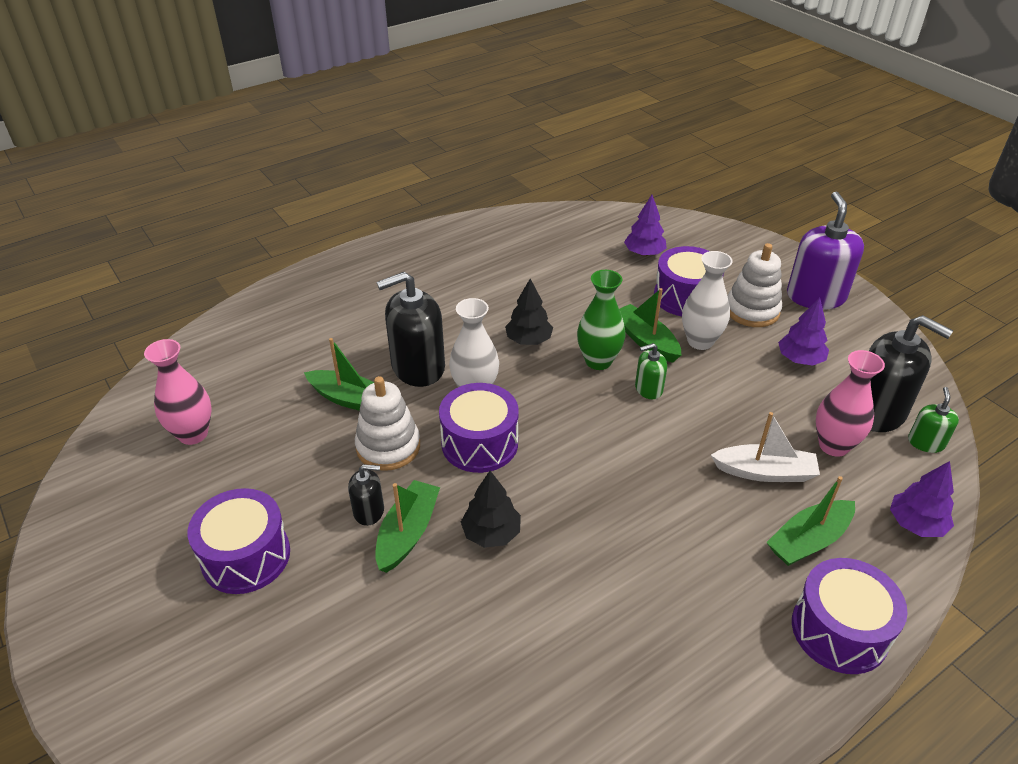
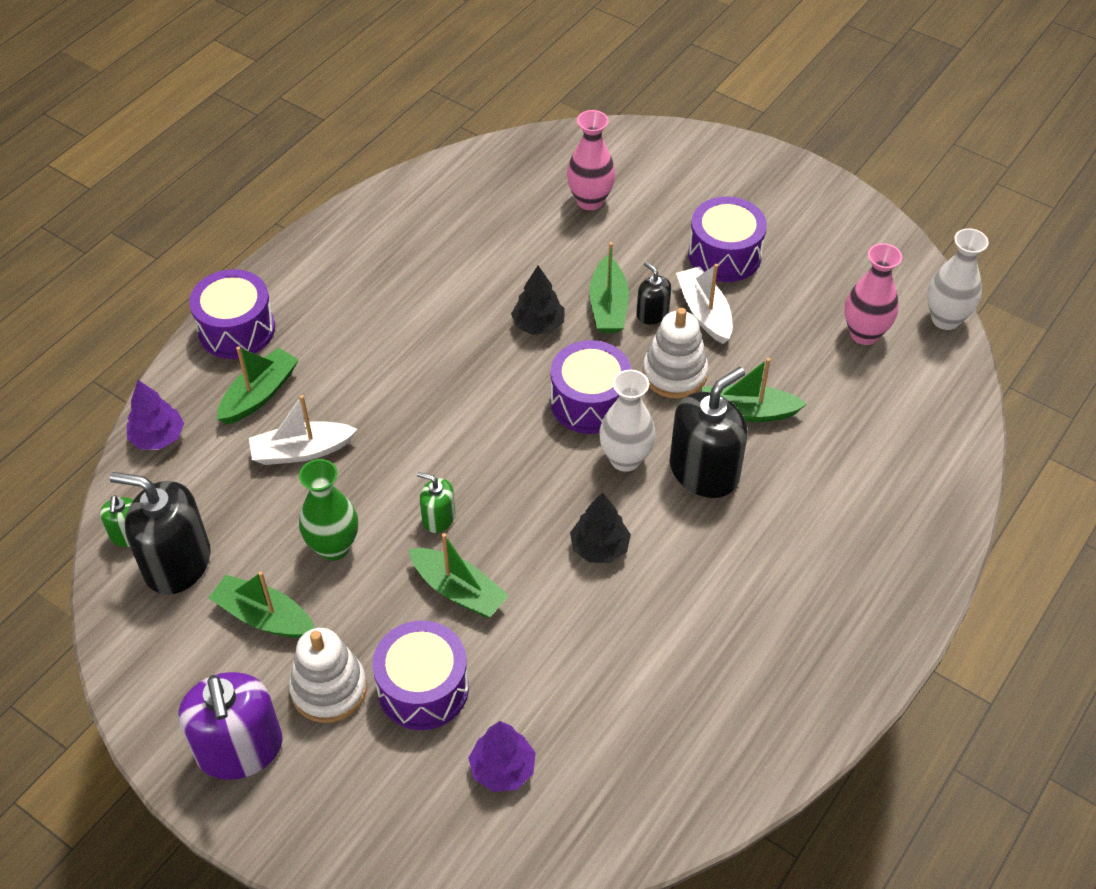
camera: 160 degrees right, 10 degrees up
(317, 497) = (704, 312): none -> white boat
(369, 511) = (652, 313): black soap dispenser -> black soap dispenser turned 75 degrees clockwise
(598, 361) = (506, 540): green vase -> green vase (333, 547)
(648, 389) = (438, 518): green soap dispenser -> green soap dispenser turned 120 degrees counterclockwise
(700, 341) = (391, 610): white vase -> white vase (945, 319)
(800, 359) = (264, 617): purple tree -> green boat
(833, 445) = (230, 502): pink vase -> pink vase (590, 201)

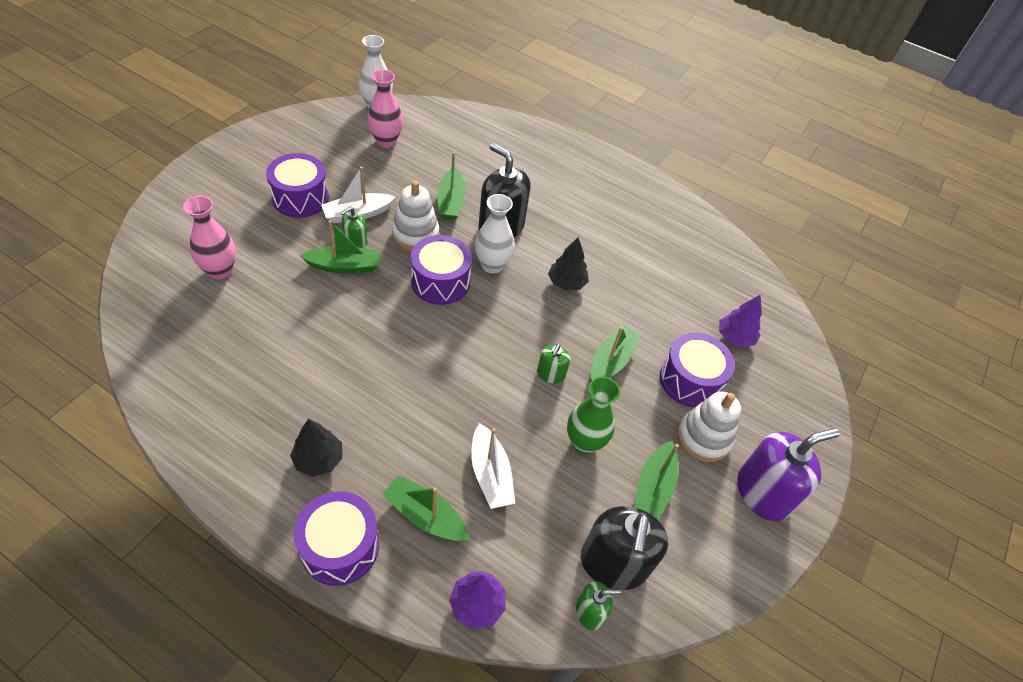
camera: 100 degrees left, 0 degrees up
(538, 325) = (359, 309): black tree -> black tree (318, 459)
(652, 313) = (355, 242): black soap dispenser -> green soap dispenser

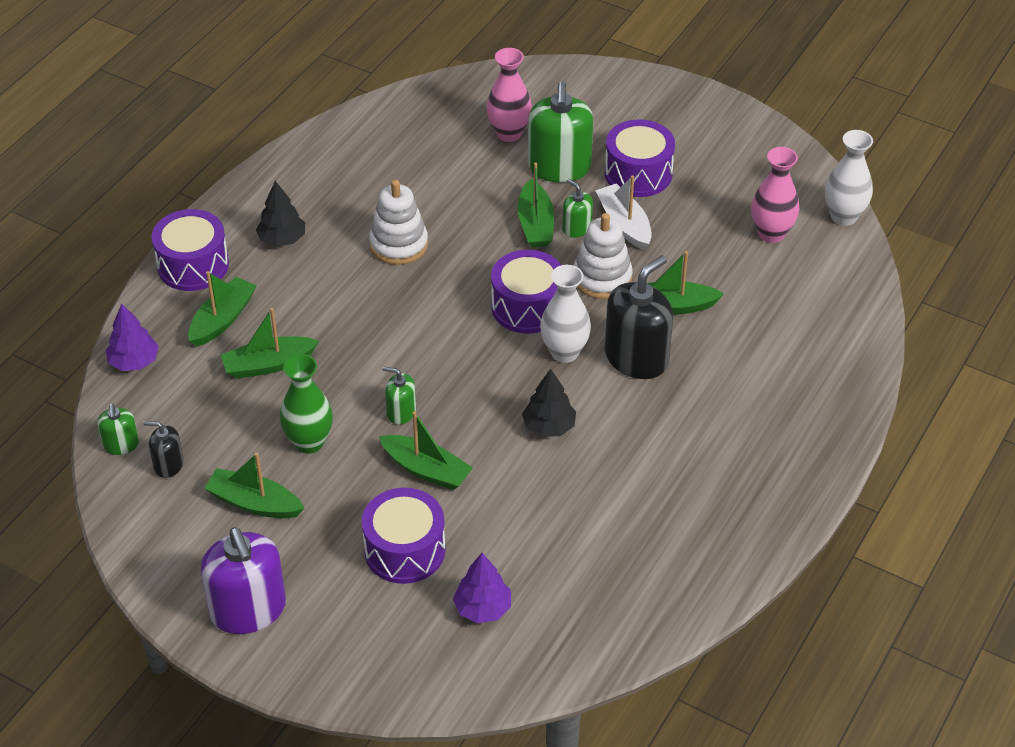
camera: 95 degrees right, 5 degrees down
(277, 243) = (559, 167): none -> green soap dispenser
(490, 474) = (268, 365): white boat -> green boat
(614, 563) = (168, 465): black soap dispenser -> black soap dispenser, size x0.50
(703, 438) = (321, 557): white stacking toy -> white stacking toy (398, 244)

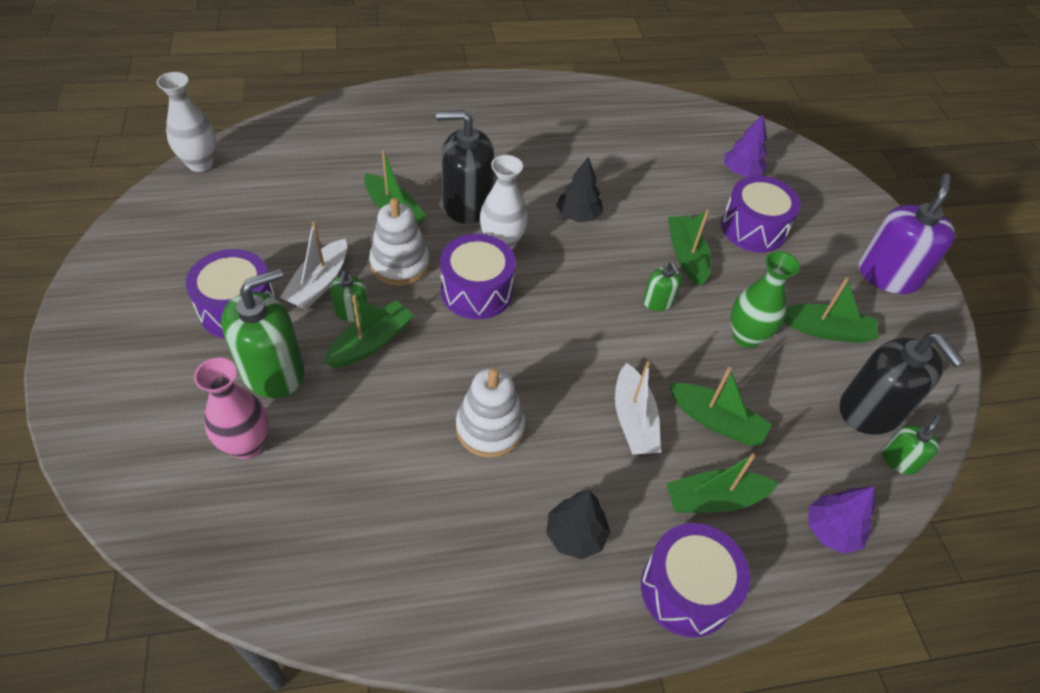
camera: 135 degrees left, 5 degrees up
(168, 465) = (870, 410): black soap dispenser -> black soap dispenser, size x2.00
(254, 503) = (826, 330): green boat -> green boat turned 60 degrees counterclockwise
(321, 320) = (633, 420): none -> white boat
(771, 233) = (256, 193): pink vase -> none

